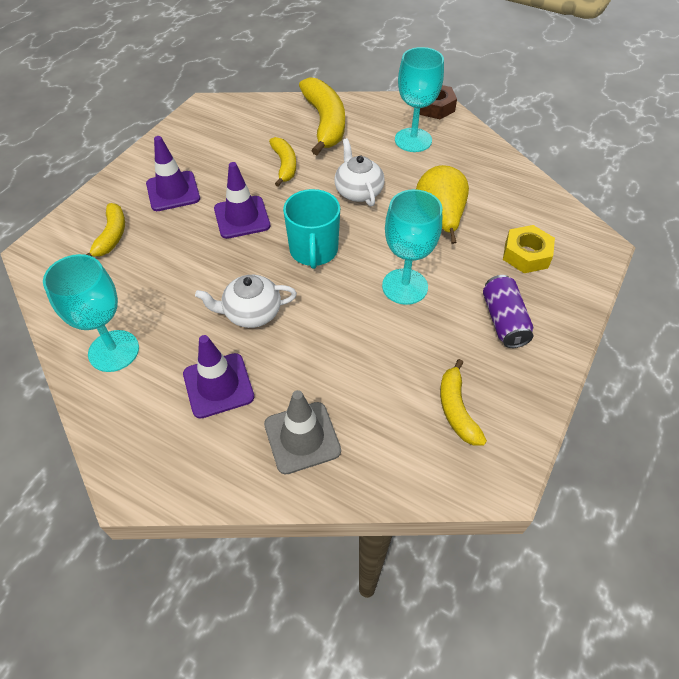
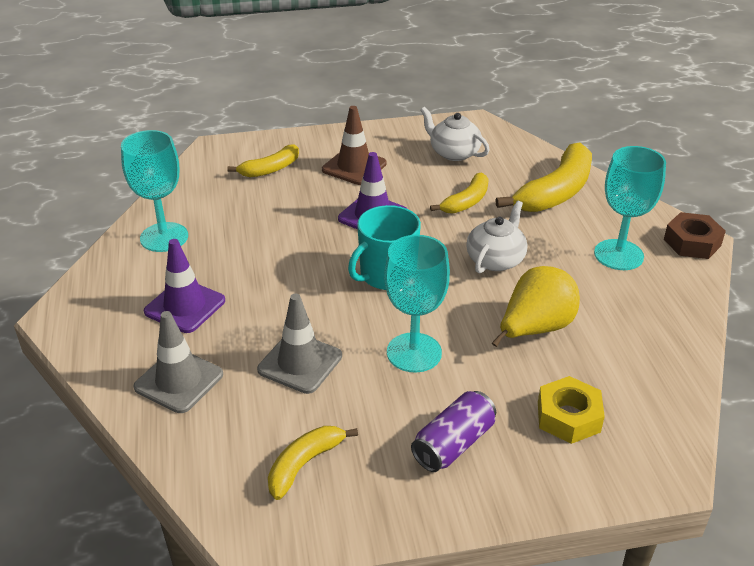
camera: 50 degrees right, 15 degrees down
(173, 191) = (354, 167): purple traffic cone -> brown traffic cone
(251, 313) = (276, 281): white teapot -> white teapot (453, 153)
(355, 352) = (300, 363): none -> grey traffic cone

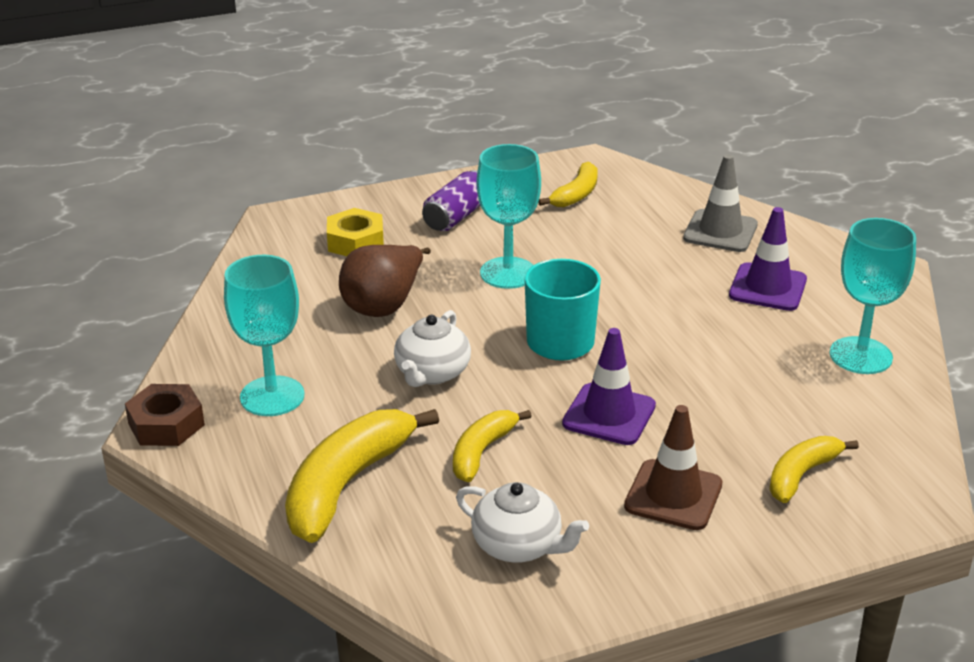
camera: 170 degrees right, 5 degrees down
(300, 363) = (616, 254): grey traffic cone -> none
(535, 329) = (384, 305): yellow pear -> brown pear

